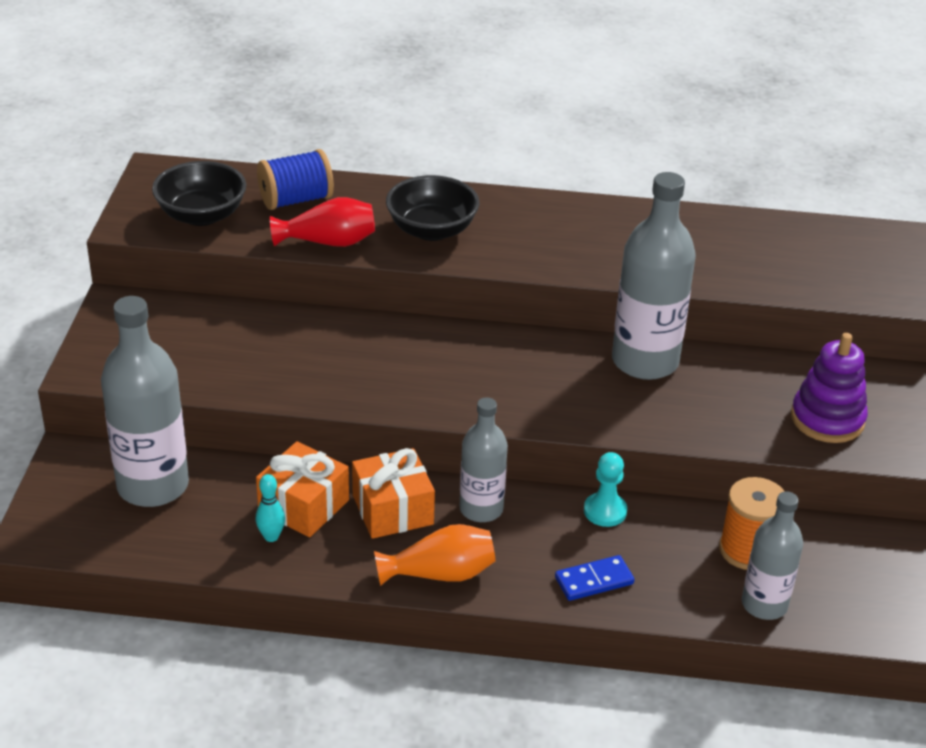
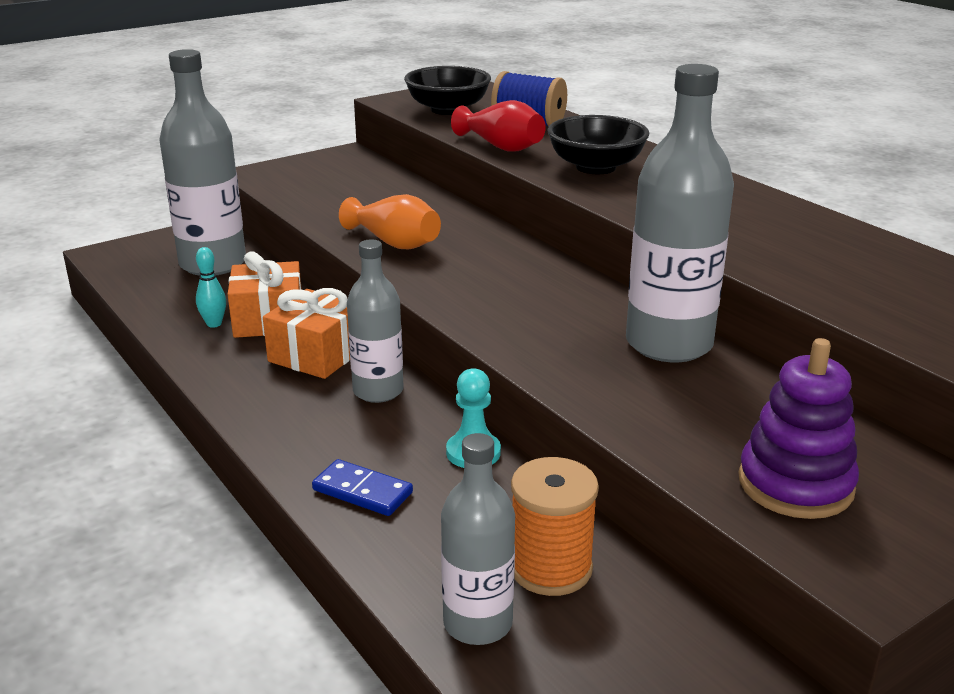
camera: 50 degrees right, 10 degrees down
(440, 574) = (264, 409): orange vase -> orange vase (394, 243)

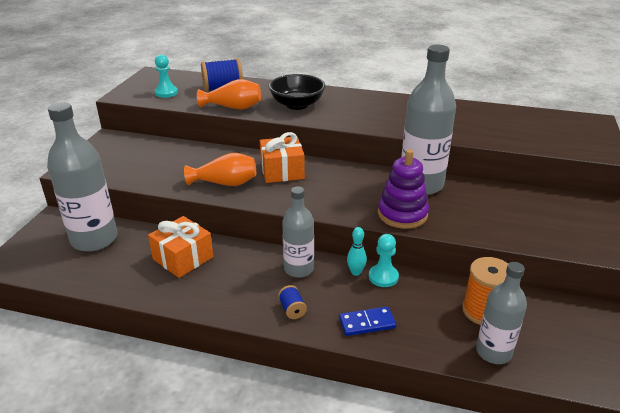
camera: 40 degrees left, 5 degrees up
(214, 324) = (154, 275): turquoise bowling pin -> turquoise bowling pin (356, 272)
(299, 429) = (292, 309): none -> blue spool
(317, 354) = (239, 265): orange gift -> orange gift (282, 171)
(448, 110) = (166, 93): black bowl -> turquoise pawn
(501, 147) = (233, 107): red vase -> orange vase
(795, 484) = (545, 225): purple stacking toy -> purple stacking toy (402, 214)

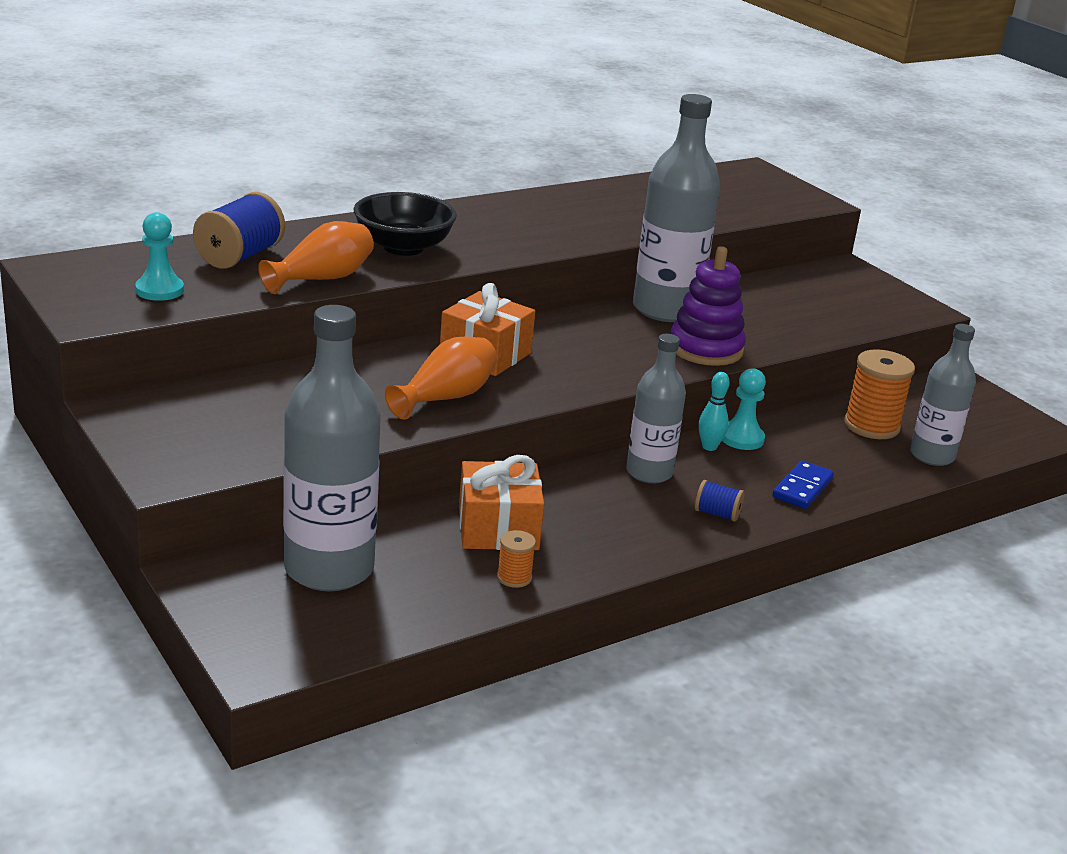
camera: 50 degrees left, 5 degrees down
(146, 284) = (514, 577): none -> orange spool

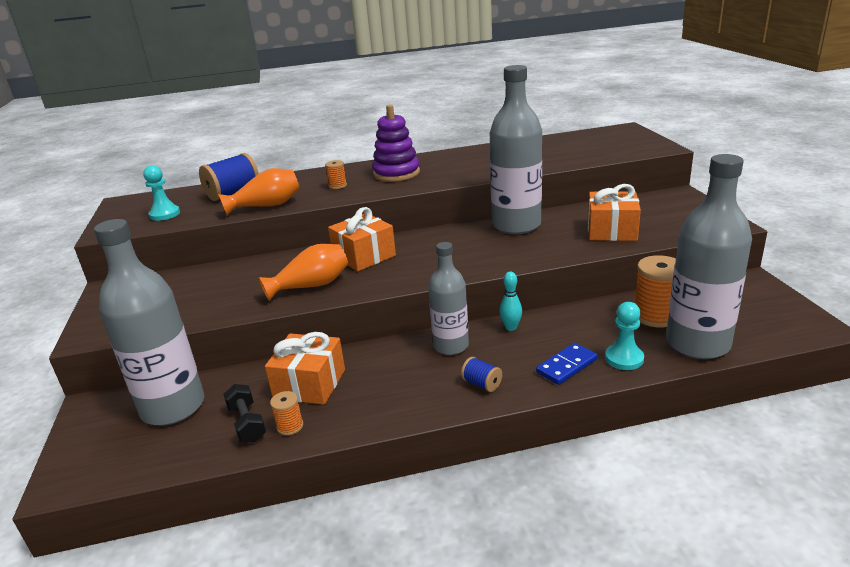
camera: 25 degrees right, 0 degrees up
(403, 247) = (337, 186): black bowl -> orange spool
(454, 579) = (247, 423): none -> black dumbbell
(705, 349) = (526, 253): purple stacking toy -> purple stacking toy (396, 173)
(741, 438) = (541, 322): turquoise pawn -> turquoise pawn (624, 358)
(793, 317) = (611, 230): none -> orange gift
(932, 456) = (697, 344): grey bottle -> grey bottle, size x1.64

